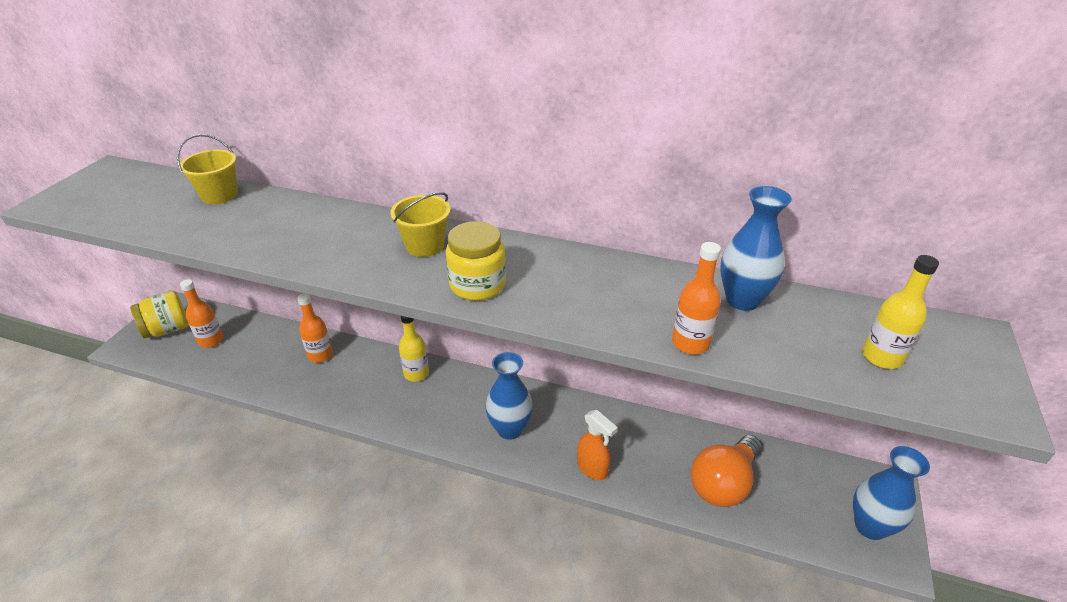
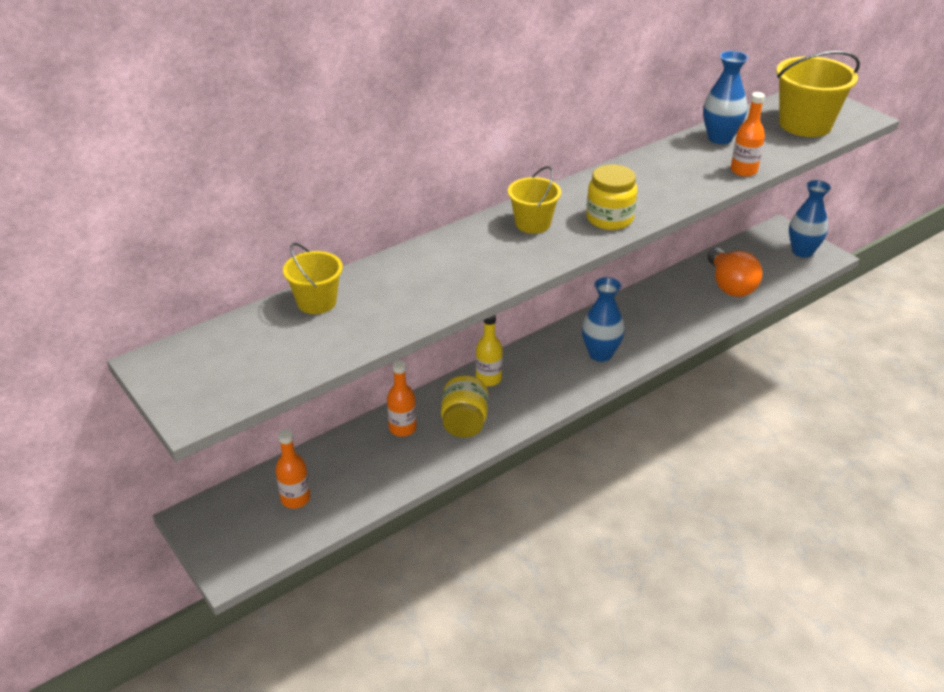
camera: 55 degrees left, 0 degrees up
(167, 329) = (236, 529): yellow jar -> yellow jar (464, 423)
(592, 469) = (672, 332): orange spray bottle -> none
(881, 357) = (805, 124): yellow bottle -> yellow bucket

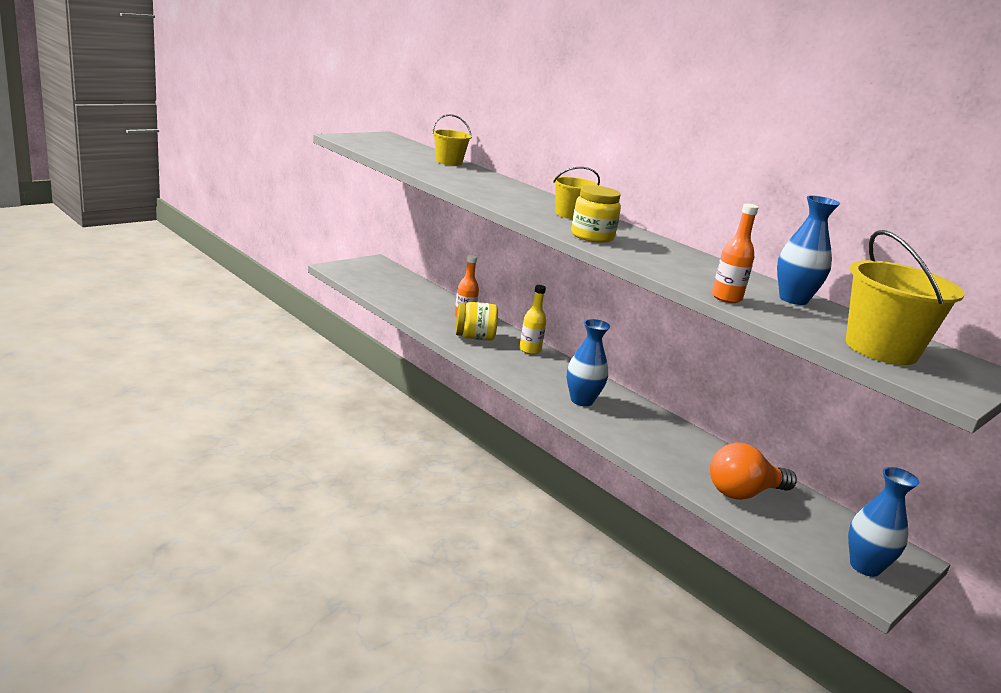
camera: 80 degrees right, 15 degrees down
(295, 499) = (392, 285): orange bottle -> none

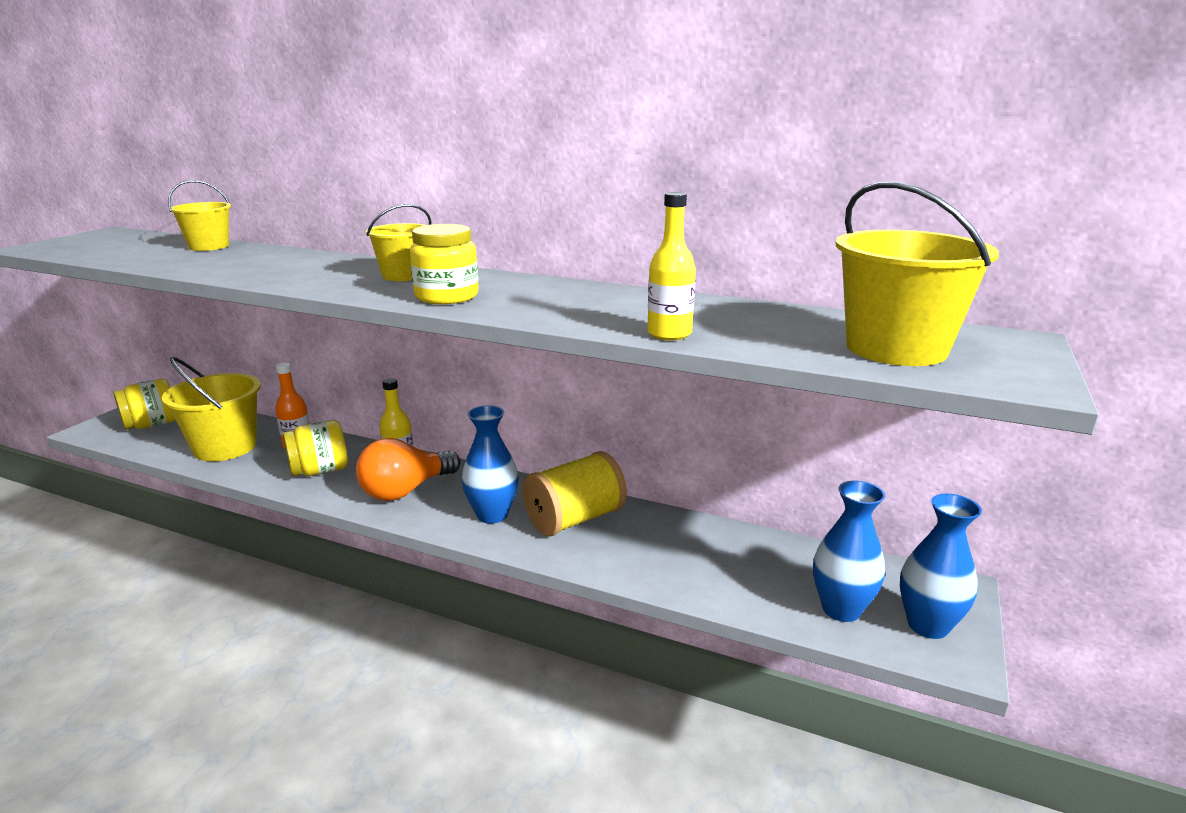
camera: 20 degrees left, 0 degrees up
(373, 275) = (152, 424): none -> yellow jar
(417, 304) = (225, 447): none -> yellow bucket
(639, 421) = (575, 519): none -> yellow spool
(726, 298) = (669, 334): orange bottle -> yellow bottle
(743, 493) = (742, 575): orange light bulb -> orange light bulb (405, 490)
(793, 299) = (743, 312): blue vase -> blue vase (841, 609)

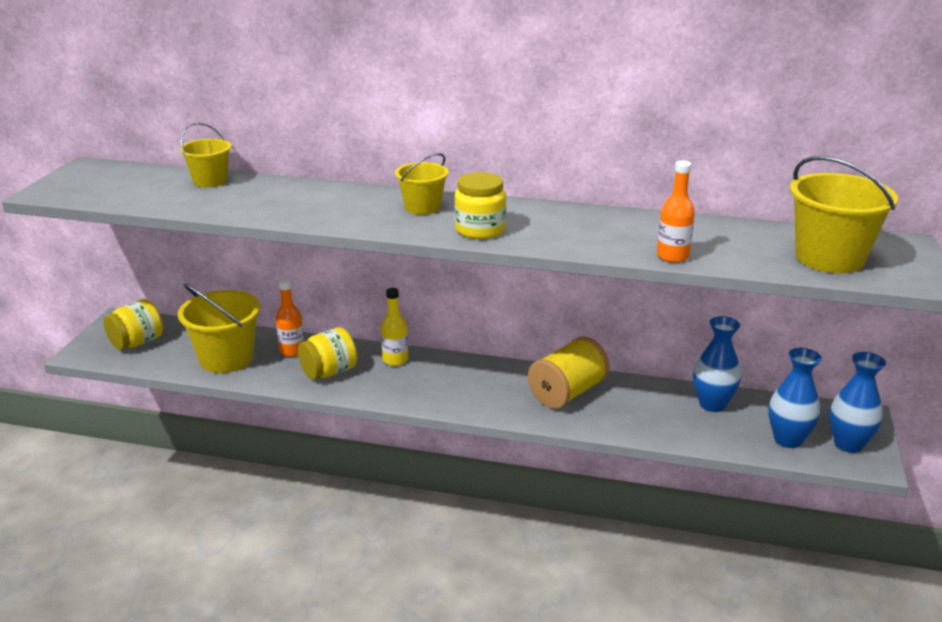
camera: 10 degrees left, 5 degrees up
(405, 490) = (416, 382): orange light bulb -> none
(492, 515) = (500, 396): blue vase -> blue vase (712, 404)
(669, 334) = (672, 256): yellow bottle -> orange bottle

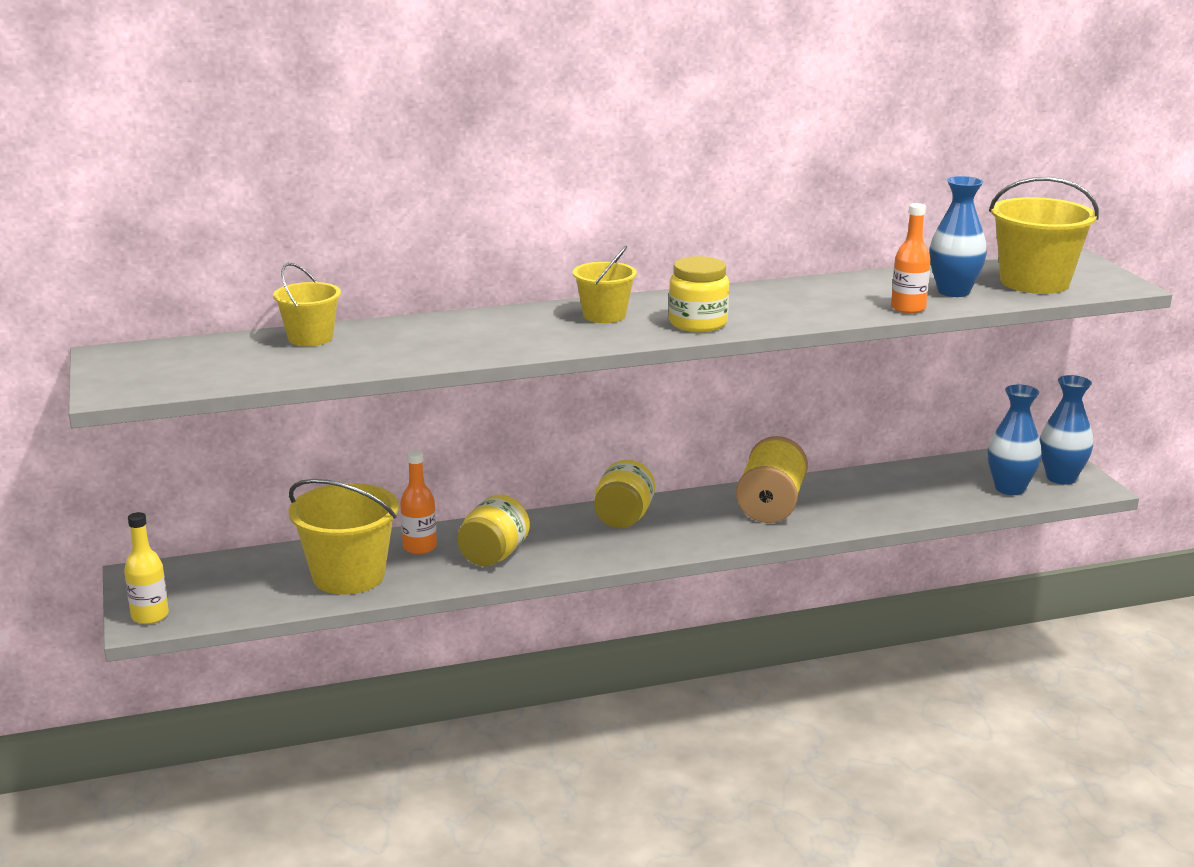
camera: 30 degrees left, 5 degrees down
(137, 342) = (204, 591): yellow jar -> yellow jar (623, 518)
(395, 360) = (553, 524): yellow bottle -> yellow bottle (150, 616)
(712, 404) = (915, 478): blue vase -> blue vase (953, 292)

